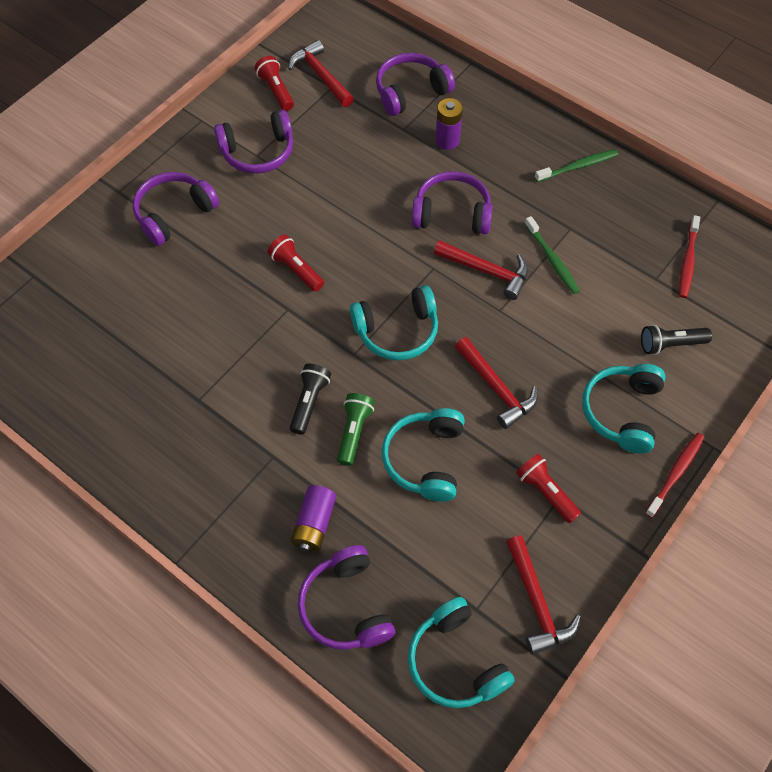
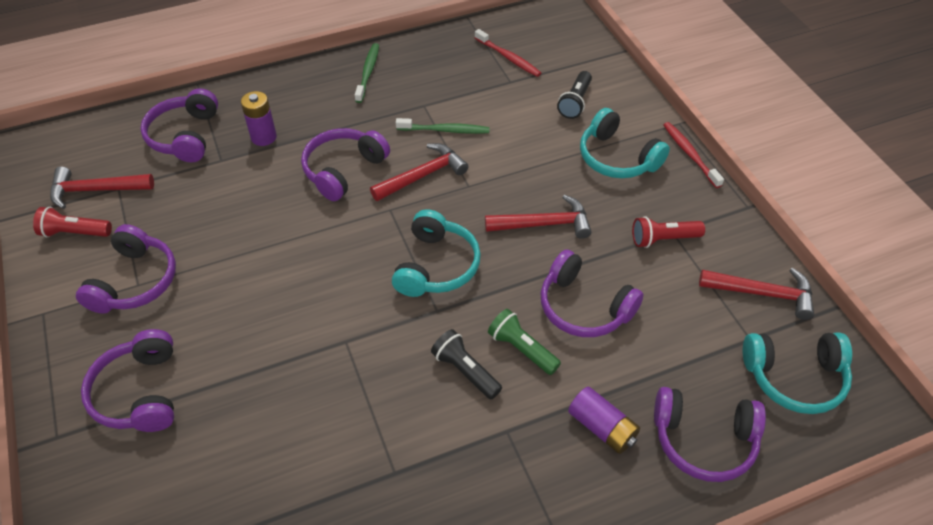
camera: 60 degrees left, 10 degrees down
(296, 269) = (305, 313): red flashlight -> none
(425, 459) = (584, 307): turquoise headphones -> purple headphones

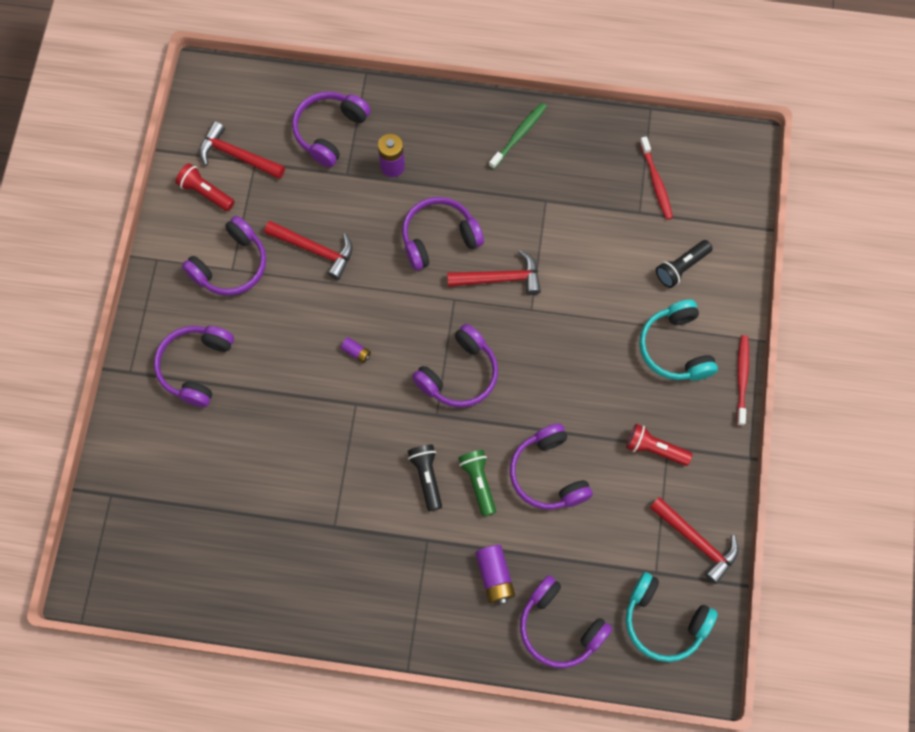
camera: 30 degrees right, 20 degrees up
(318, 295) = (356, 352): none -> purple battery
(436, 266) = (459, 374): turquoise headphones -> purple headphones
(445, 130) = (547, 239): green toothbrush -> none
(544, 224) = (568, 381): red hammer -> red hammer (315, 250)

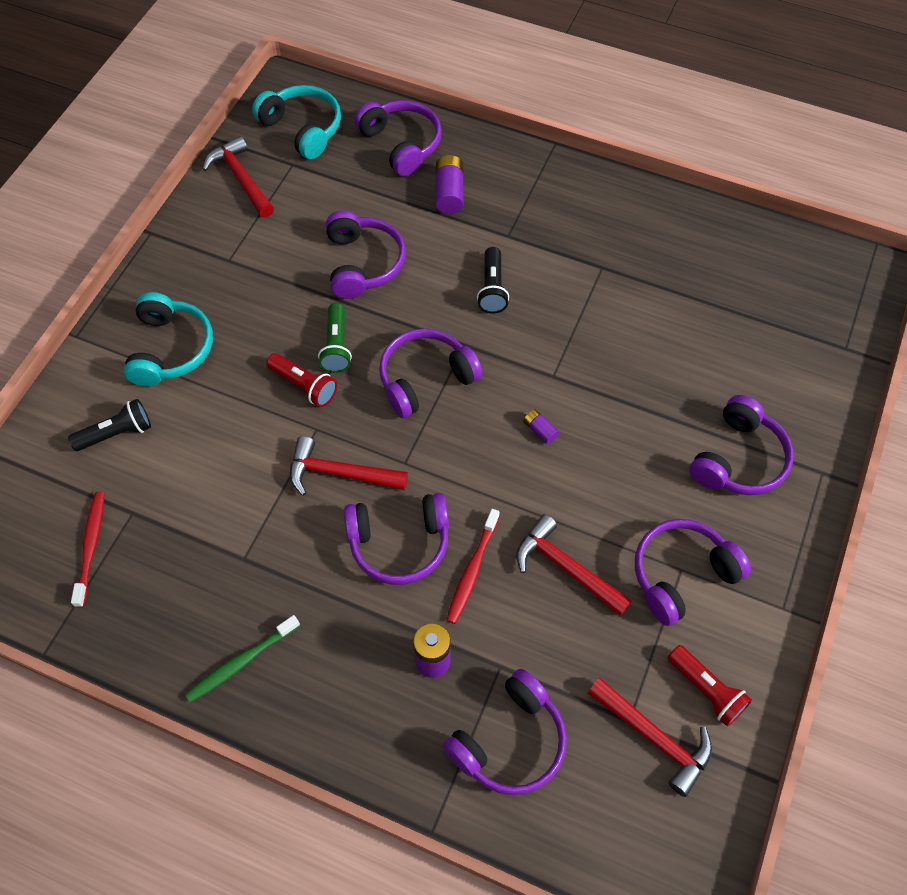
camera: 165 degrees left, 10 degrees down
(478, 482) = (439, 272): green flashlight -> green flashlight (336, 346)
(654, 449) = (242, 261): red flashlight -> red flashlight (304, 386)
(742, 378) = (116, 303): red toothbrush -> red toothbrush (472, 570)

